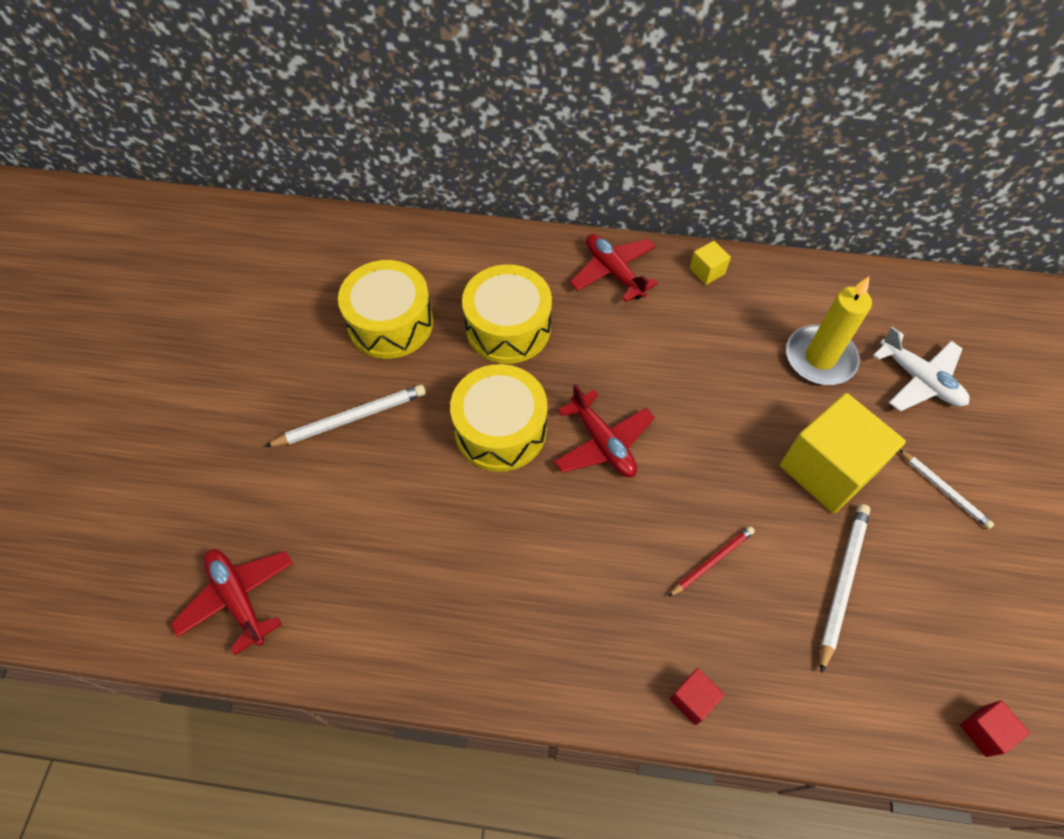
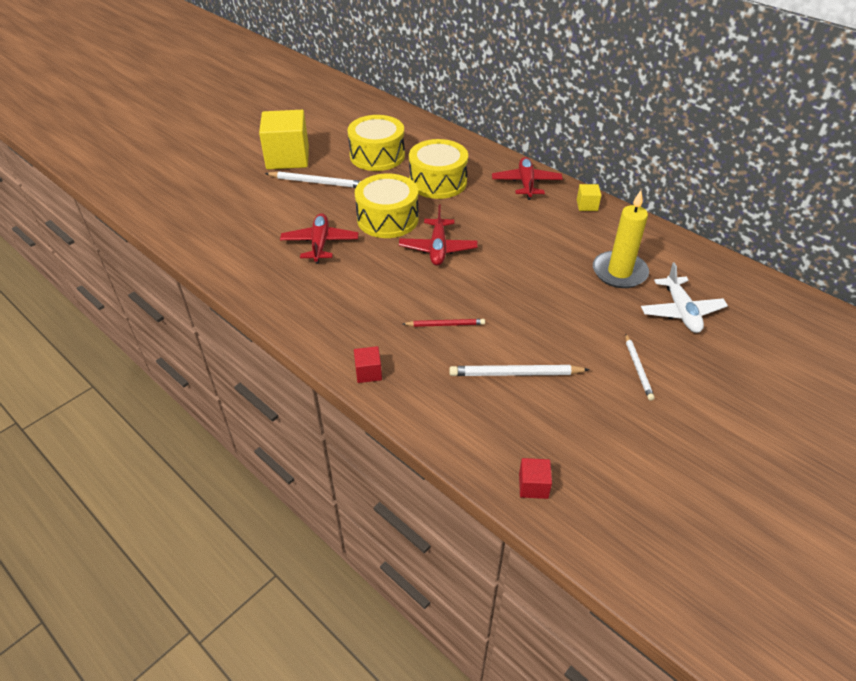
camera: 35 degrees right, 15 degrees down
(238, 598) = (195, 222): red plane -> red plane (320, 243)
(827, 469) = (565, 321): yellow cube -> yellow cube (287, 158)
(842, 583) = (516, 373): white pencil -> white pencil turned 150 degrees counterclockwise

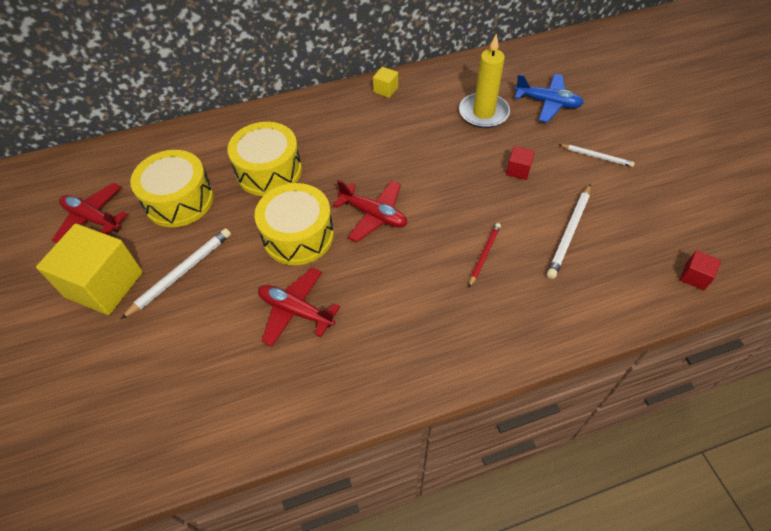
camera: 60 degrees left, 10 degrees up
(368, 372) = (519, 341): red cube -> red cube (518, 170)
(526, 183) = (324, 111): red plane -> red plane (93, 218)
(681, 311) = (548, 103): white plane -> blue plane

